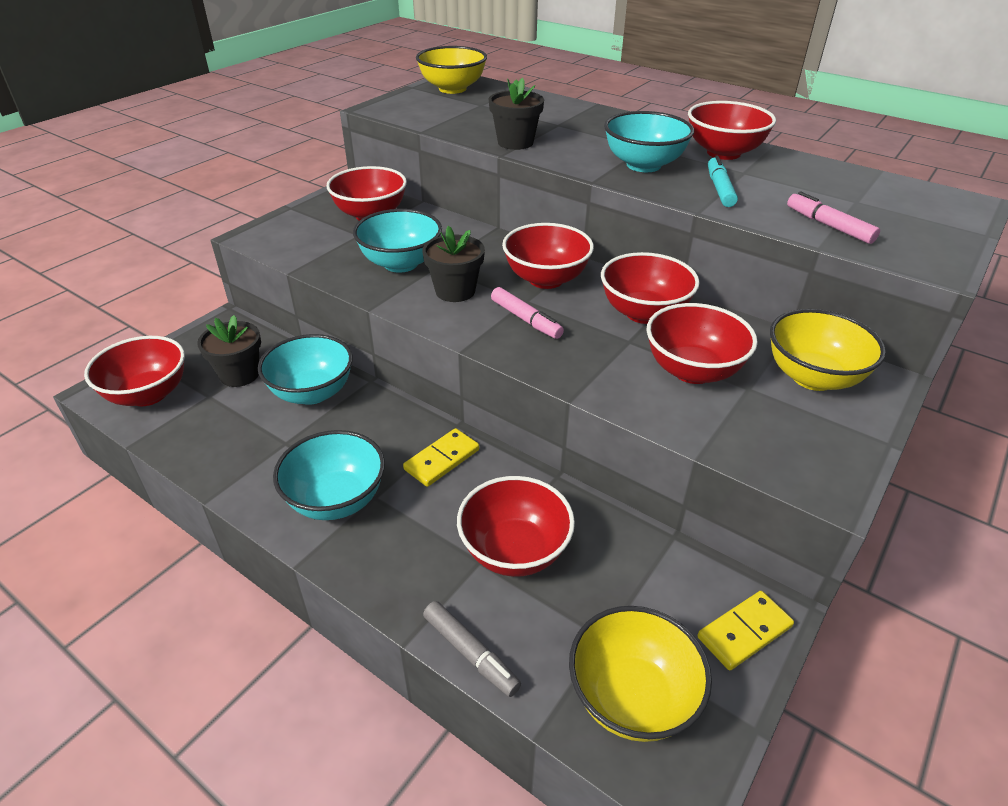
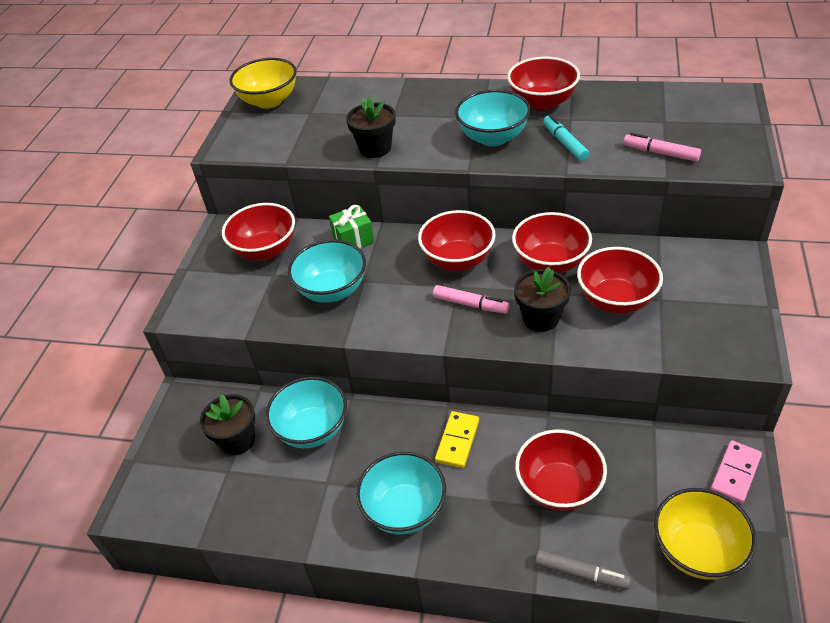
camera: 20 degrees left, 5 degrees up
(148, 394) = (173, 493): red bowl -> none
(455, 291) = (397, 300): black flower pot -> black flower pot (541, 318)
(458, 232) = (353, 240): none -> green gift
(744, 632) = (735, 473): yellow domino -> pink domino
(812, 377) = (695, 272): yellow bowl -> none

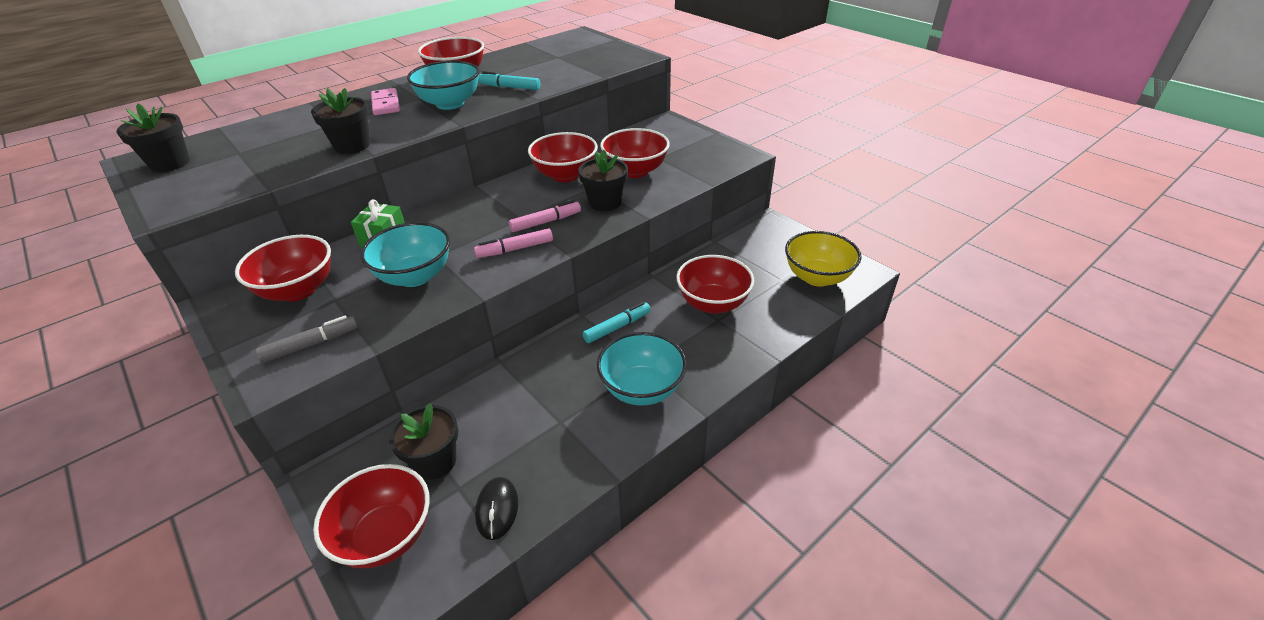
camera: 55 degrees left, 5 degrees down
(227, 506) = (497, 509): none -> black mouse
(269, 101) = (170, 163): yellow bowl -> black flower pot
(312, 429) = (496, 402): turquoise bowl -> none
(457, 441) = (617, 327): yellow domino -> turquoise marker
(458, 260) = (496, 206): red bowl -> red bowl (386, 536)
(581, 574) = (787, 332): grey marker -> grey marker (311, 345)
(660, 153) = (581, 69): pink marker -> pink marker (515, 249)
(735, 473) = (781, 234): pink domino -> pink domino (385, 104)

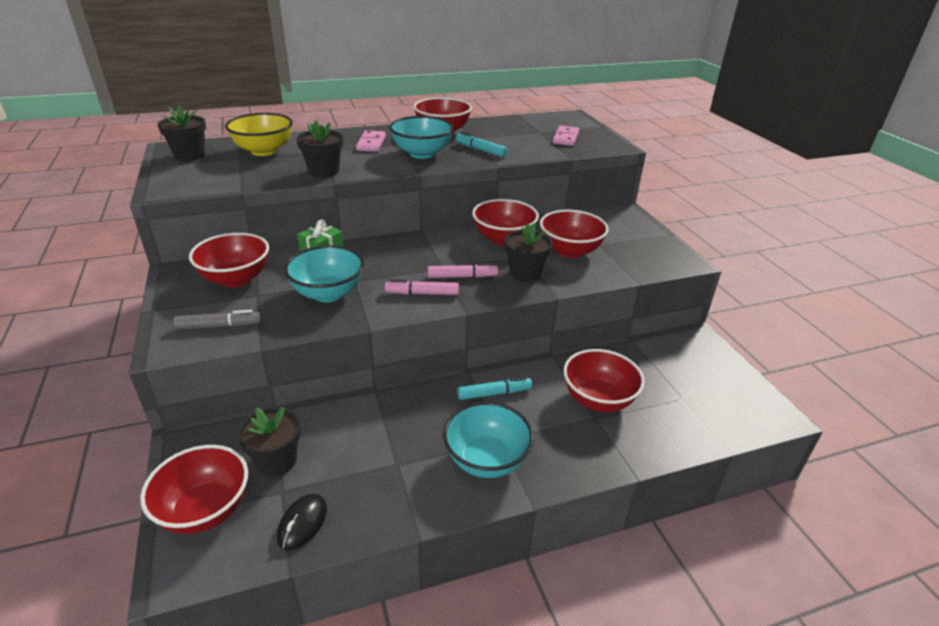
camera: 20 degrees right, 5 degrees down
(587, 58) = (565, 138): none -> pink domino
(817, 277) = (722, 407): yellow bowl -> yellow bowl (264, 151)

